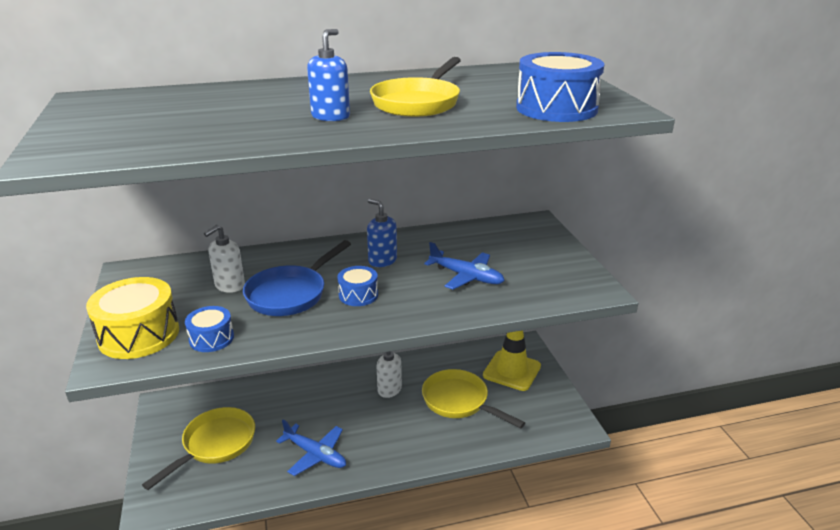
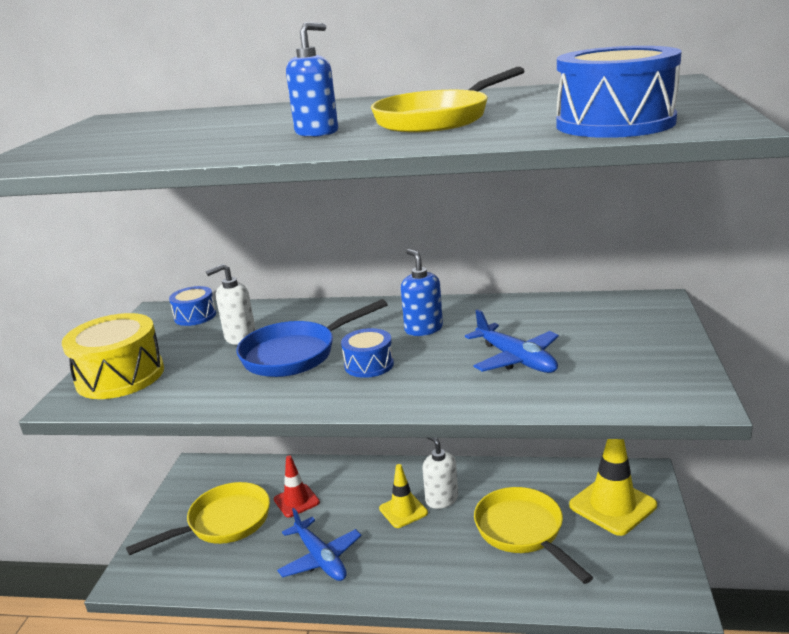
camera: 25 degrees right, 5 degrees down
(211, 338) = (183, 390): blue drum -> blue drum (195, 316)
(271, 414) = (296, 501): none -> red traffic cone
(364, 404) = (403, 511): none -> yellow traffic cone

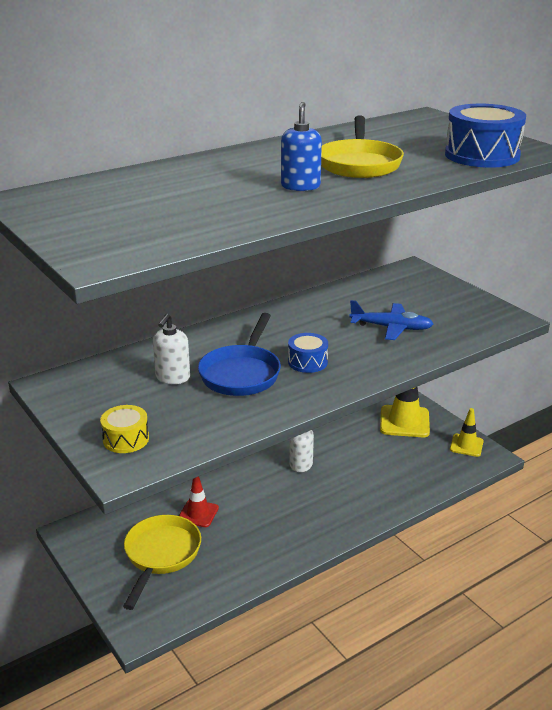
camera: 45 degrees left, 5 degrees up
(120, 376) = (126, 439): yellow drum -> yellow drum, size x0.56
(195, 316) = (95, 375): blue drum -> none
(320, 558) = (269, 538): blue plane -> none
(403, 511) = (285, 483): yellow traffic cone -> yellow traffic cone (466, 445)
(423, 329) = (301, 327): blue soap dispenser -> none
(523, 532) = (374, 459): yellow pan -> none

